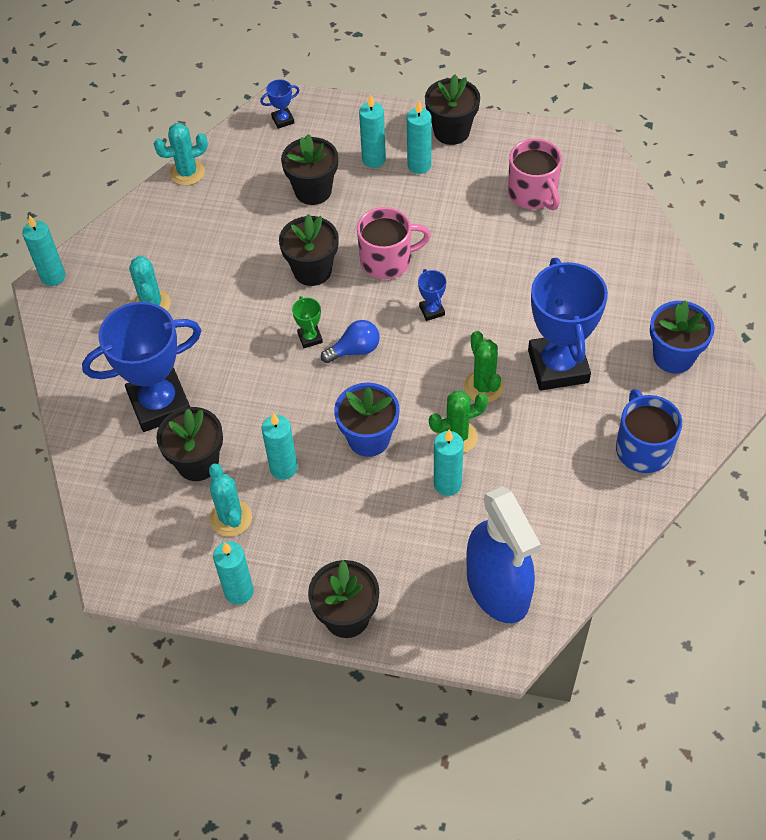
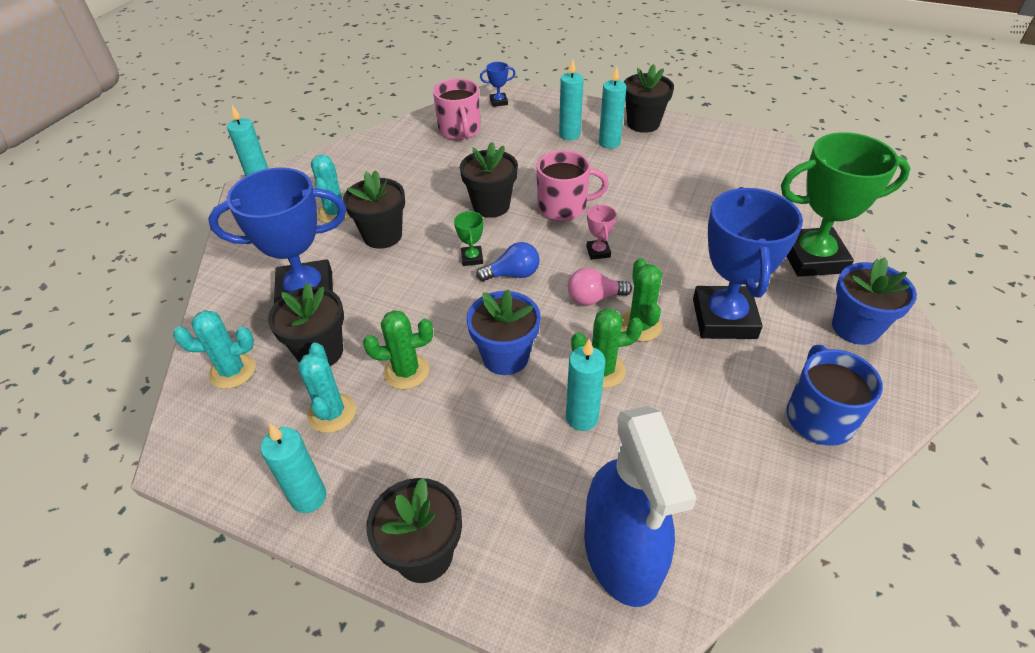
camera: 10 degrees right, 10 degrees down
(187, 172) = (406, 126): turquoise cactus -> turquoise cactus (232, 371)
(283, 468) = (406, 371): turquoise candle -> green cactus
(313, 191) = (510, 150): black flower pot -> black flower pot (382, 236)
(431, 311) = (598, 252): blue trophy -> pink trophy
(437, 364) = (594, 298): none -> pink light bulb
(533, 194) = (712, 174): pink mug -> pink mug (460, 130)
(635, 285) = (812, 258): none -> green trophy

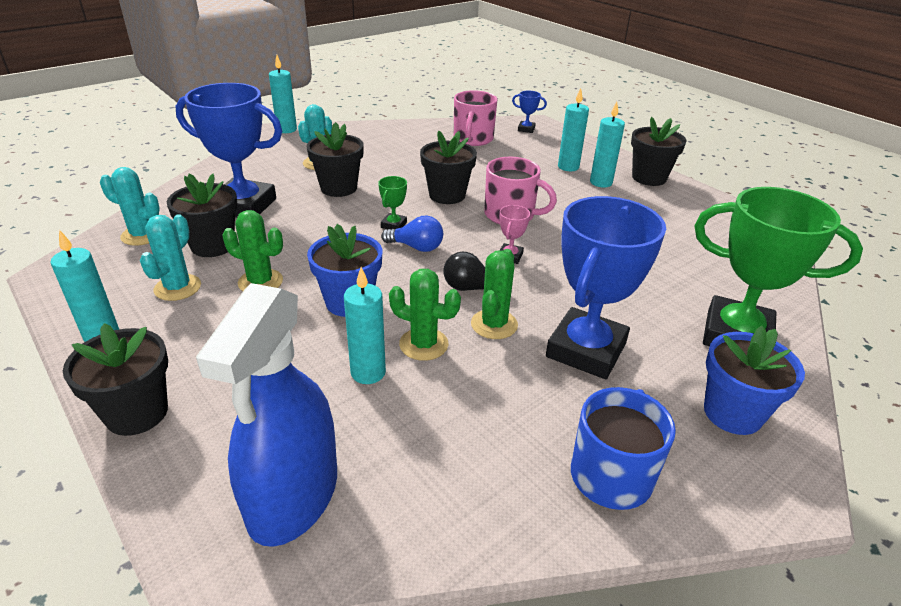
camera: 25 degrees right, 10 degrees down
(594, 298) = (471, 288): pink light bulb -> black light bulb

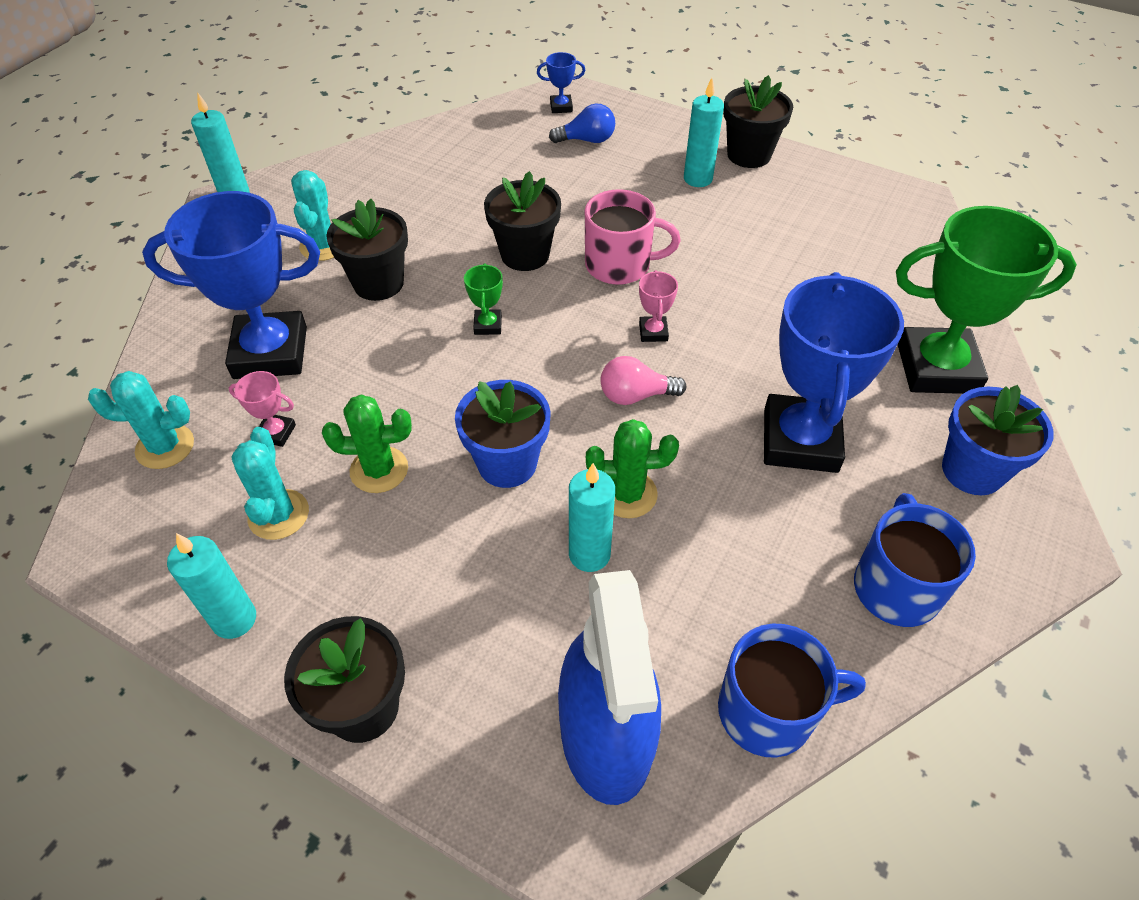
camera: 20 degrees left, 15 degrees up
(213, 245) = (276, 433): black flower pot -> pink trophy
(416, 247) = (536, 352): blue light bulb -> blue light bulb (587, 140)
(438, 527) = (768, 711): none -> blue mug
(471, 288) = (635, 395): black light bulb -> pink light bulb
(473, 139) = (502, 144): pink mug -> none
(494, 324) = (688, 439): green cactus -> none
(568, 167) = (646, 162): turquoise candle -> none

